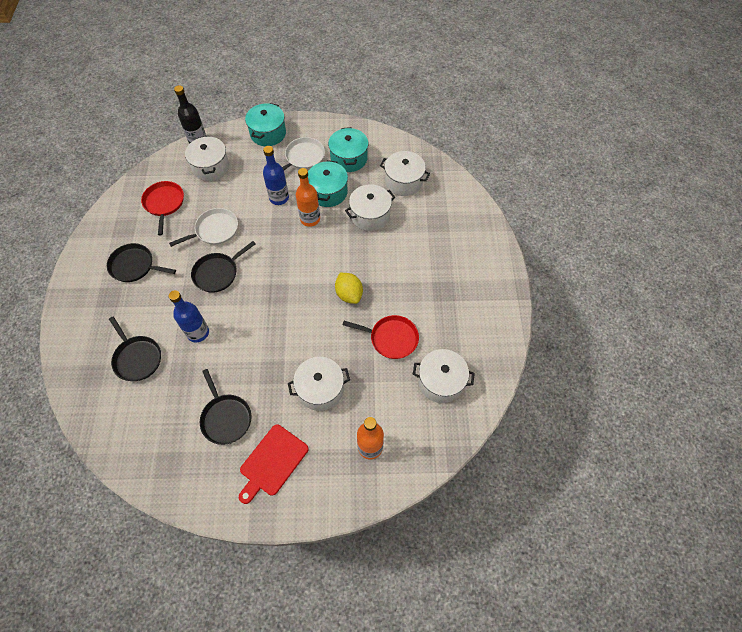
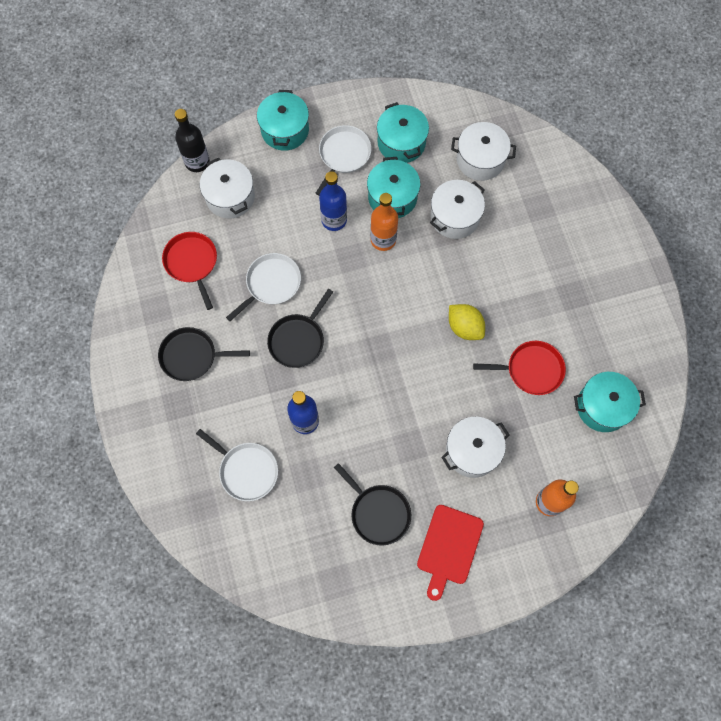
camera: 15 degrees left, 10 degrees up
(137, 358) = (246, 470): black pan -> white pan
(441, 381) = (602, 406): white pot -> turquoise pot

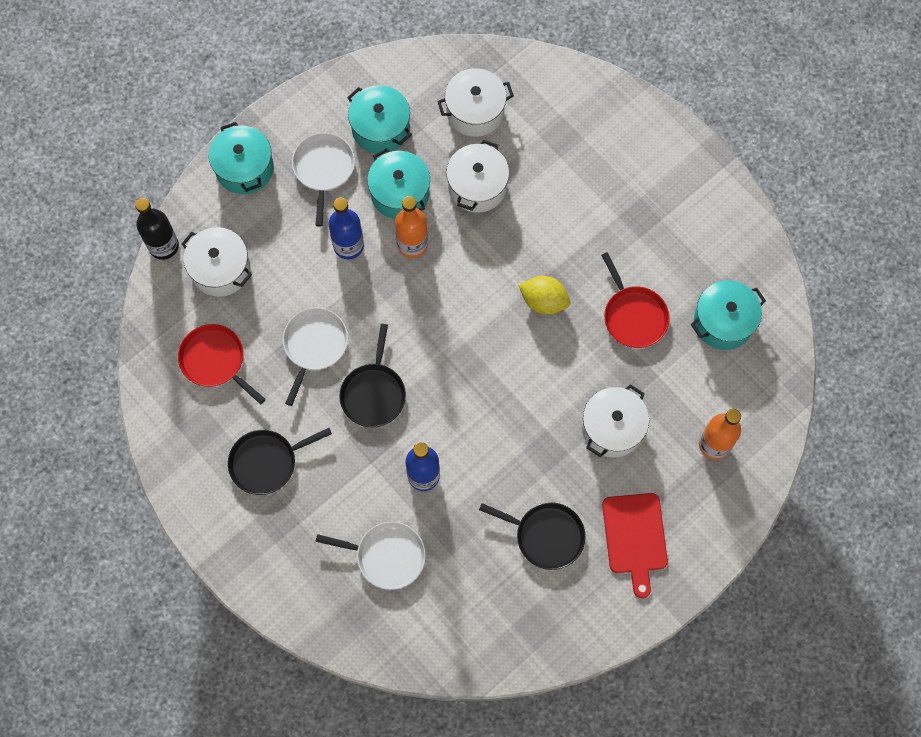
camera: 25 degrees left, 0 degrees up
(531, 370) = (633, 316): red pan -> red pan turned 90 degrees clockwise

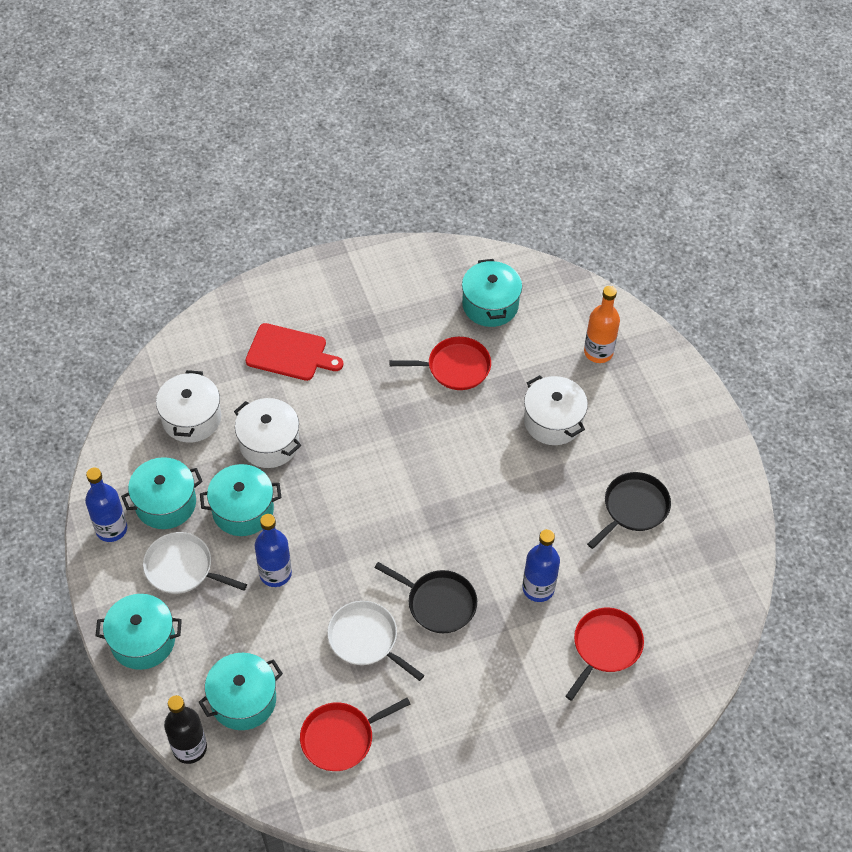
camera: 70 degrees left, 15 degrees down
(221, 269) = (243, 700): white pot -> turquoise pot
(267, 462) = (469, 724): black pan -> none
(338, 97) = (111, 529): none -> blue bottle
(386, 556) = (605, 647): white pan -> red pan
(412, 244) = (301, 517): orange bottle -> none
(544, 301) = (409, 430): yellow lemon -> none
(635, 537) = (660, 440): red cutting board -> red cutting board (289, 353)

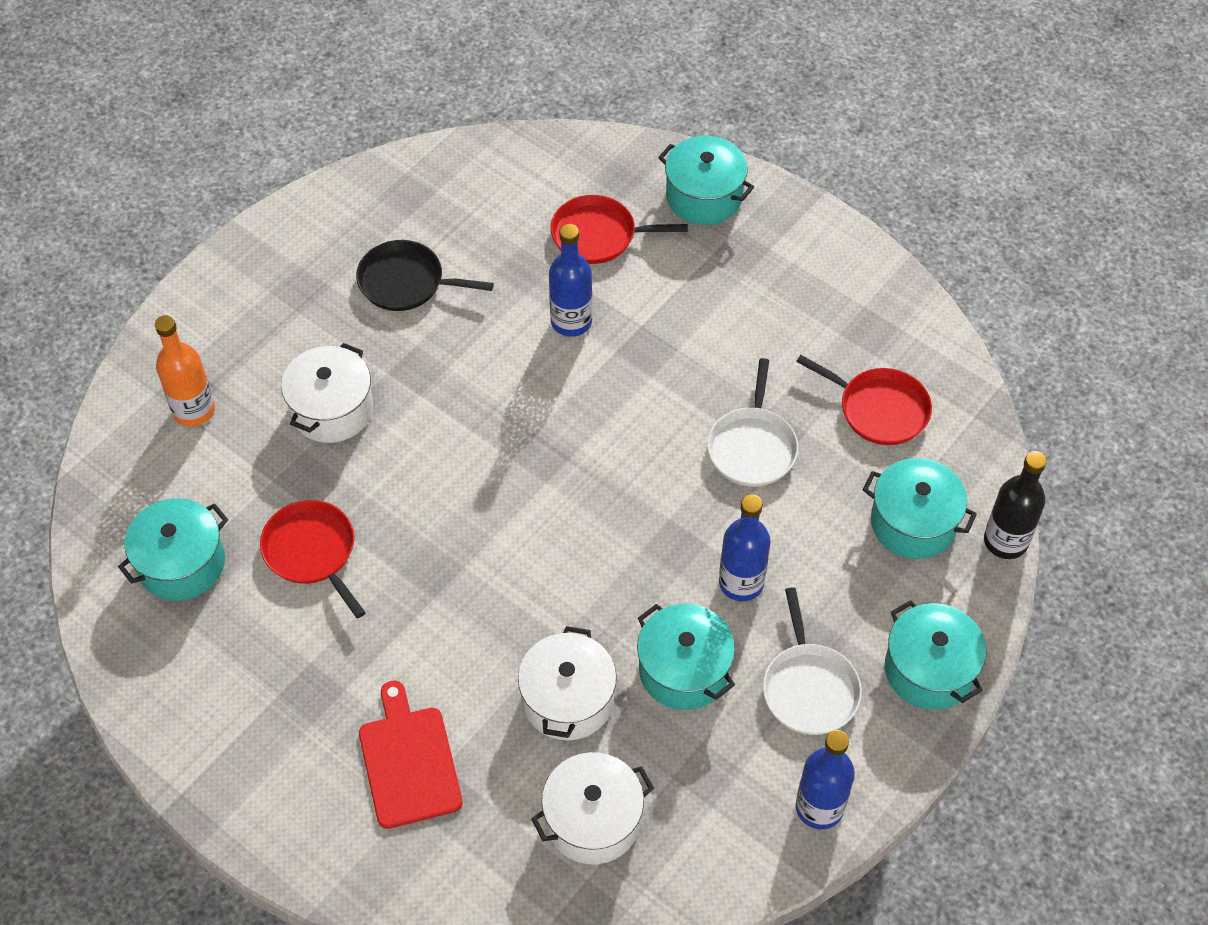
camera: 120 degrees left, 0 degrees up
(165, 503) = (738, 767): turquoise pot -> turquoise pot (704, 196)
(438, 603) = (657, 403): black pan -> none

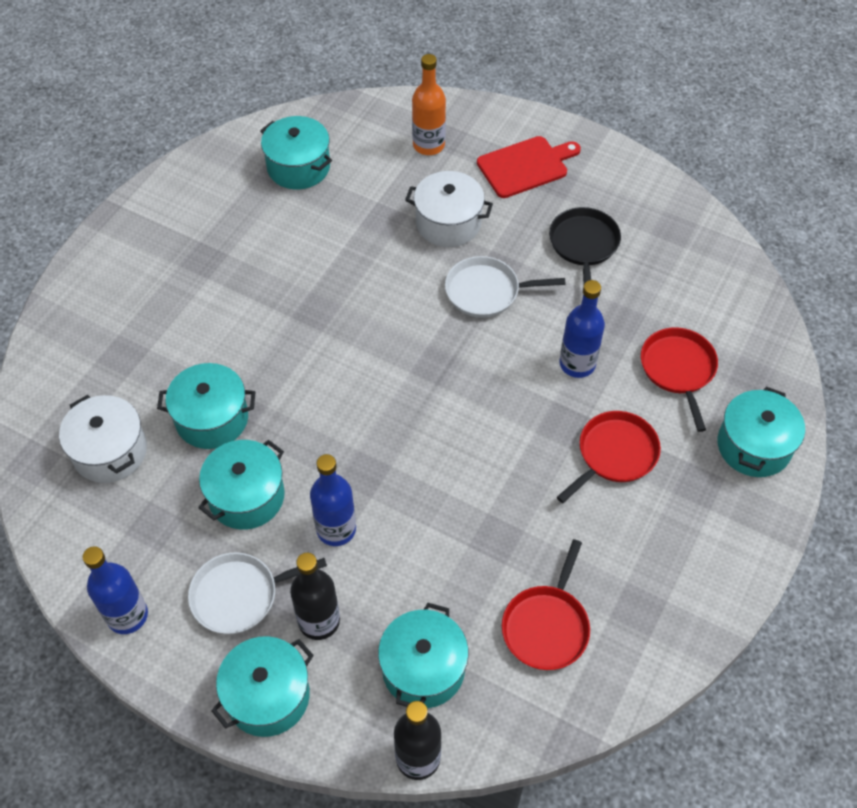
camera: 80 degrees right, 0 degrees up
(312, 552) = (320, 237): red pan -> red pan (614, 454)
(409, 762) = (152, 327): red cutting board -> red cutting board (525, 166)
(568, 700) = (212, 418): white pot -> turquoise pot
(752, 447) = (479, 521): white pan -> white pan (486, 291)
(849, 612) = (319, 621): none -> black bottle

